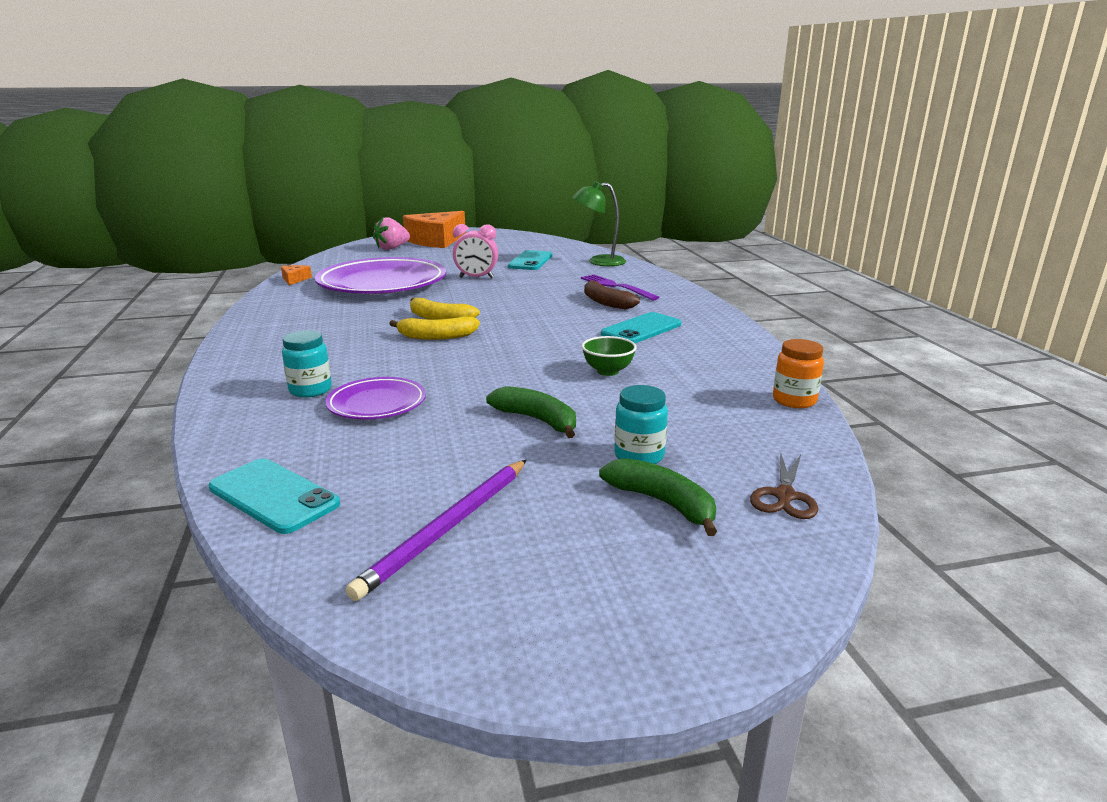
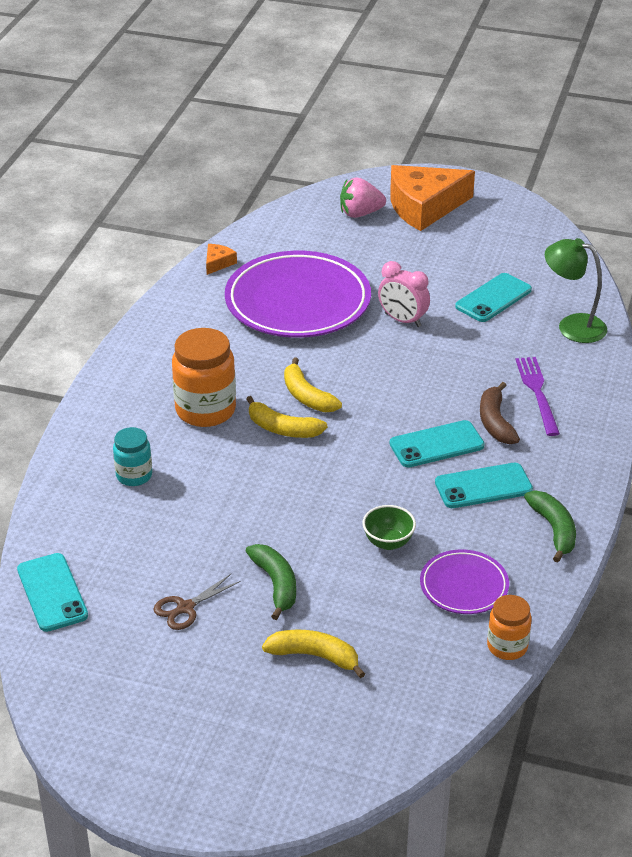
camera: 30 degrees right, 15 degrees up
(352, 341) = (205, 410): none -> orange jar
(377, 404) = (172, 514): purple plate -> purple plate (464, 586)
(447, 528) = (137, 668): purple pencil -> none
(577, 319) = (436, 445): none -> turquoise phone
(639, 456) = (315, 656): turquoise jar -> yellow banana
(663, 503) = (287, 707): green banana -> green banana (554, 530)
(784, 496) = (376, 739): brown scissors -> brown scissors (185, 608)

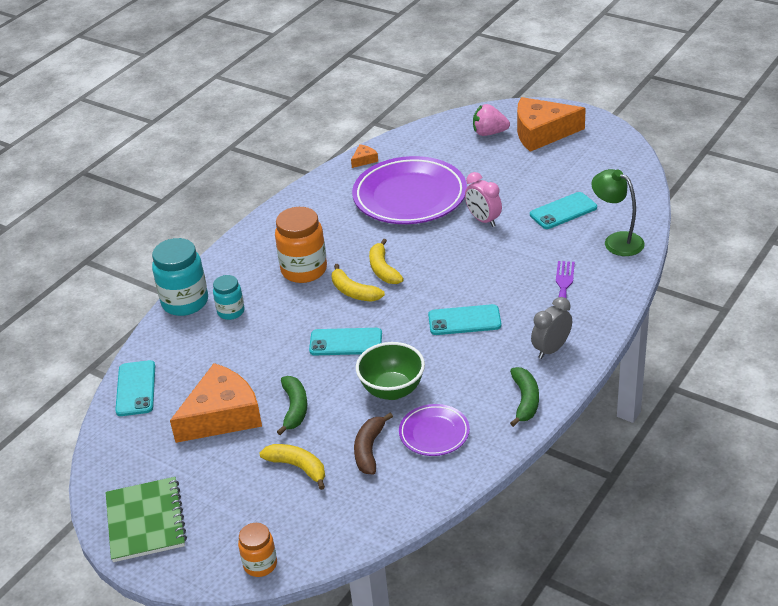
camera: 20 degrees right, 0 degrees up
(66, 472) = (185, 302): none -> turquoise jar
(148, 759) = (146, 521): none -> green notebook
(185, 608) = (222, 415): brown scissors -> orange cheese
(388, 542) = (392, 390): green bowl -> green bowl, size x1.64
(483, 486) = (485, 358): turquoise phone -> turquoise phone (346, 342)
(495, 422) = (518, 309): brown banana -> brown banana (369, 449)
(507, 646) = (445, 485): orange jar -> orange jar (260, 564)
(556, 464) = (551, 349): none -> grey clock

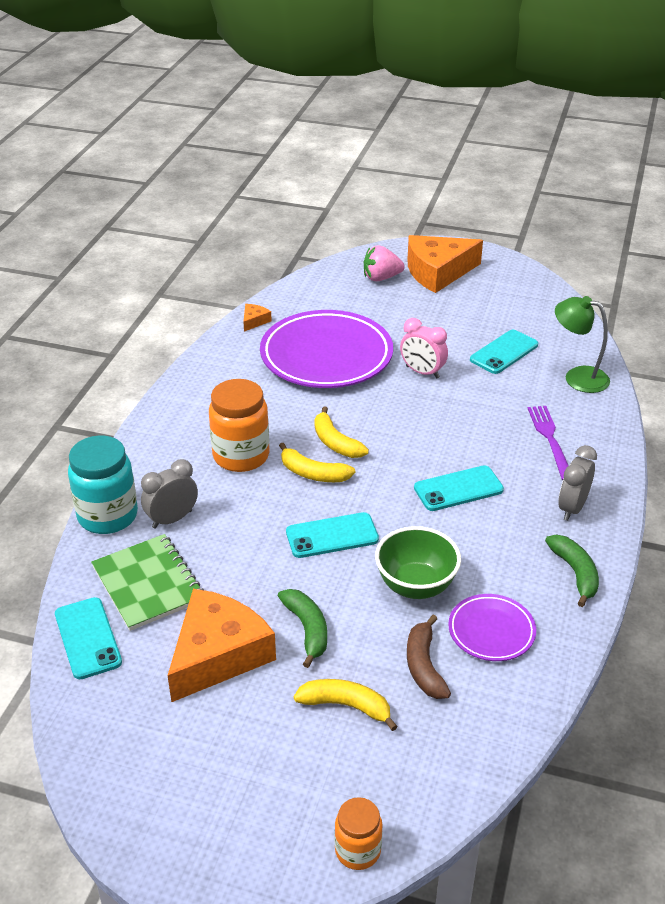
camera: 20 degrees left, 0 degrees up
(146, 521) = (176, 821): green notebook -> green notebook (148, 584)
(231, 312) = (172, 519): turquoise jar -> grey clock

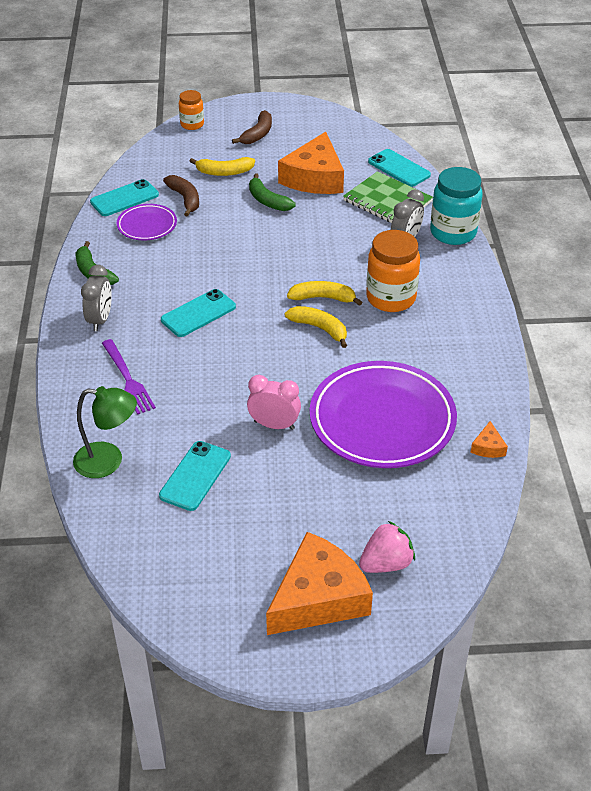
camera: 160 degrees right, 5 degrees up
(253, 784) = (257, 134): none -> brown banana
(332, 536) = (282, 256): turquoise phone -> turquoise phone (124, 198)
(416, 586) = (207, 239): green bowl -> none

